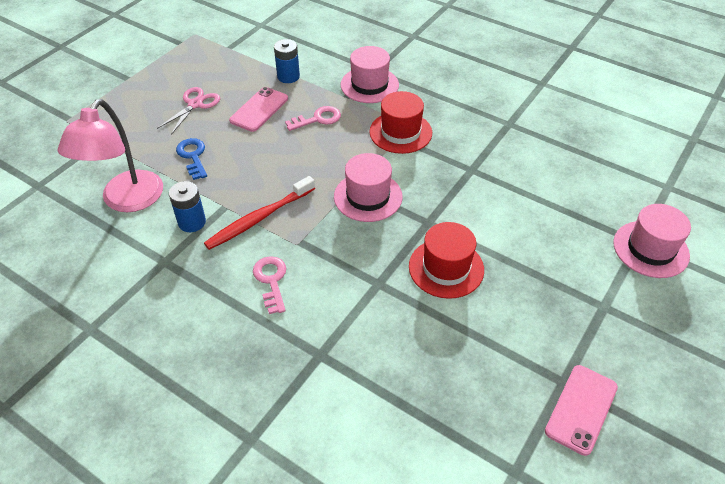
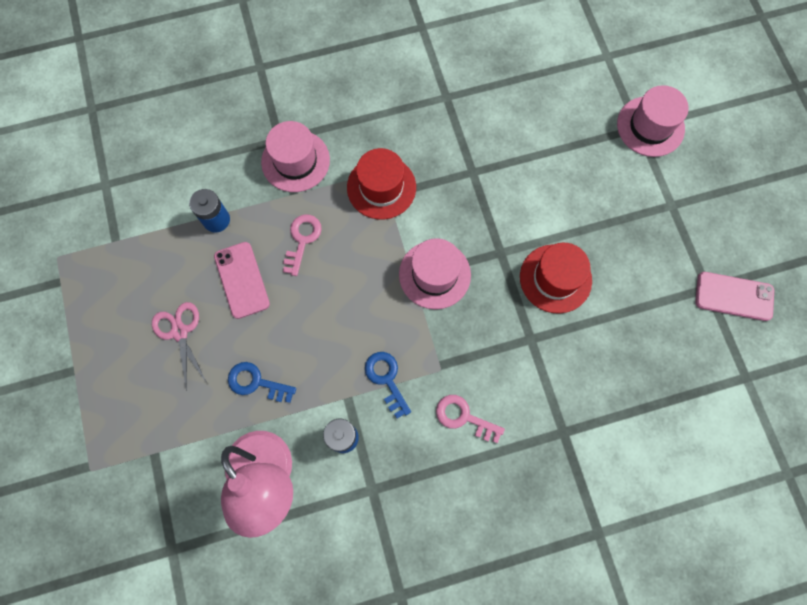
camera: 50 degrees left, 25 degrees up
(259, 218) = (386, 379): red toothbrush -> blue key
(581, 409) = (734, 296): pink phone -> pink phone turned 60 degrees counterclockwise

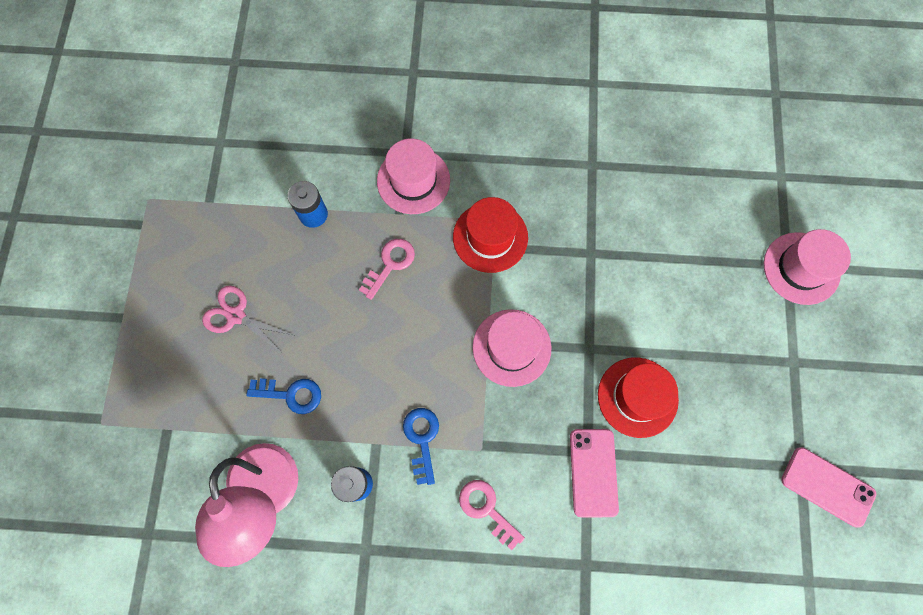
camera: 20 degrees right, 0 degrees up
(179, 332) = (236, 316): pink scissors -> pink scissors turned 60 degrees counterclockwise
(242, 280) = (315, 284): pink phone -> pink phone (593, 472)
(256, 382) = (291, 394): blue key -> blue key turned 150 degrees clockwise

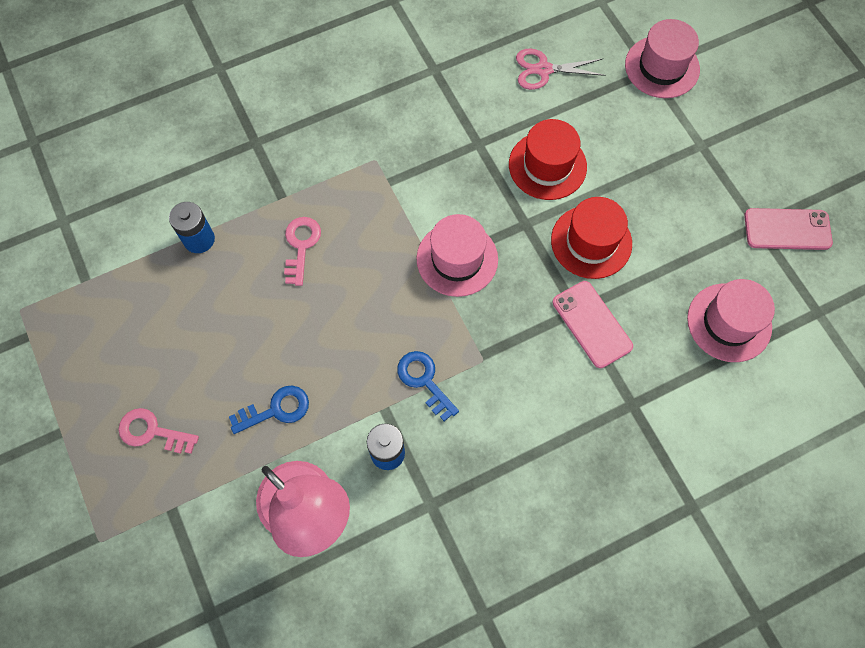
camera: 30 degrees left, 5 degrees down
(236, 316) = (178, 369): pink scissors -> pink scissors (543, 70)
(413, 180) = (278, 162): pink hat -> pink hat (729, 322)
(486, 509) = (518, 407): pink key -> pink key (152, 432)
(490, 237) = (380, 175): red hat -> red hat (547, 165)

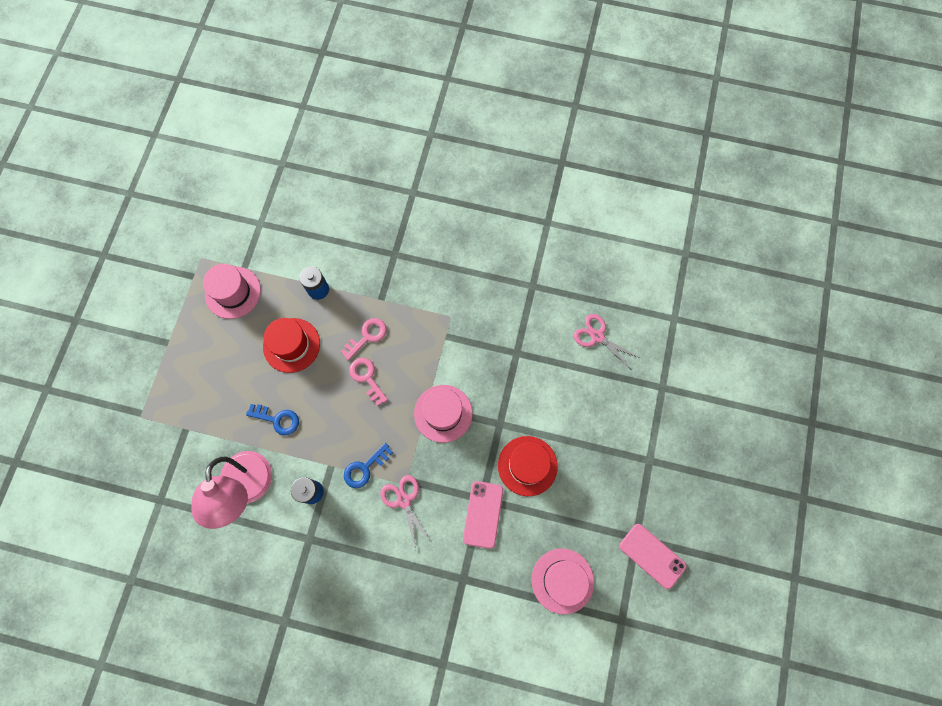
camera: 40 degrees right, 5 degrees up
(152, 432) = (209, 379): pink key -> pink key (367, 378)
(424, 380) = (364, 468): blue key -> blue key turned 135 degrees counterclockwise
(497, 378) = (404, 500): none -> pink scissors
(547, 165) = (544, 399): red hat -> red hat (291, 345)
(662, 67) = (672, 391): pink hat -> pink hat (233, 292)

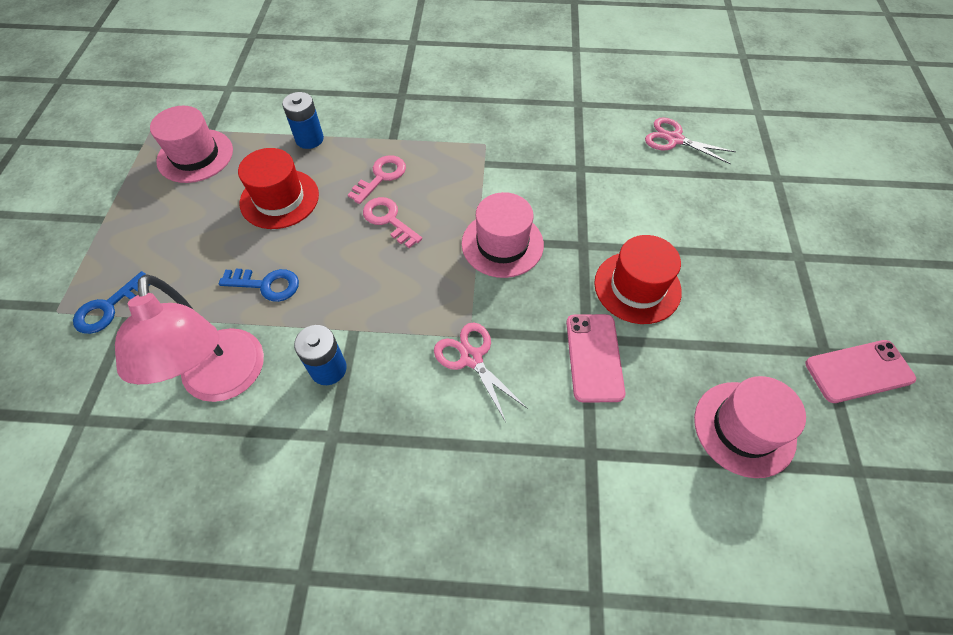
camera: 10 degrees left, 15 degrees down
(364, 468) = (404, 326): blue key -> blue key (108, 308)
(652, 556) = (858, 371): pink phone -> pink phone turned 45 degrees counterclockwise

